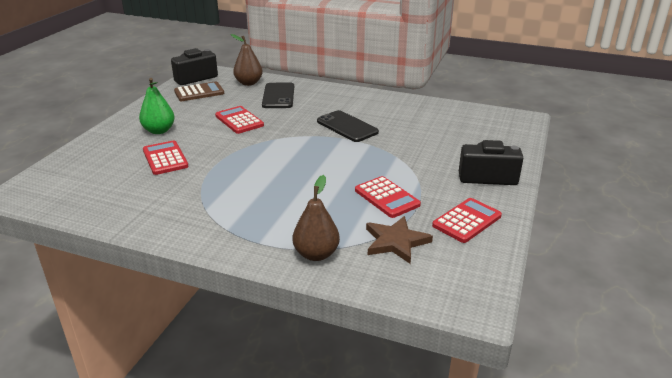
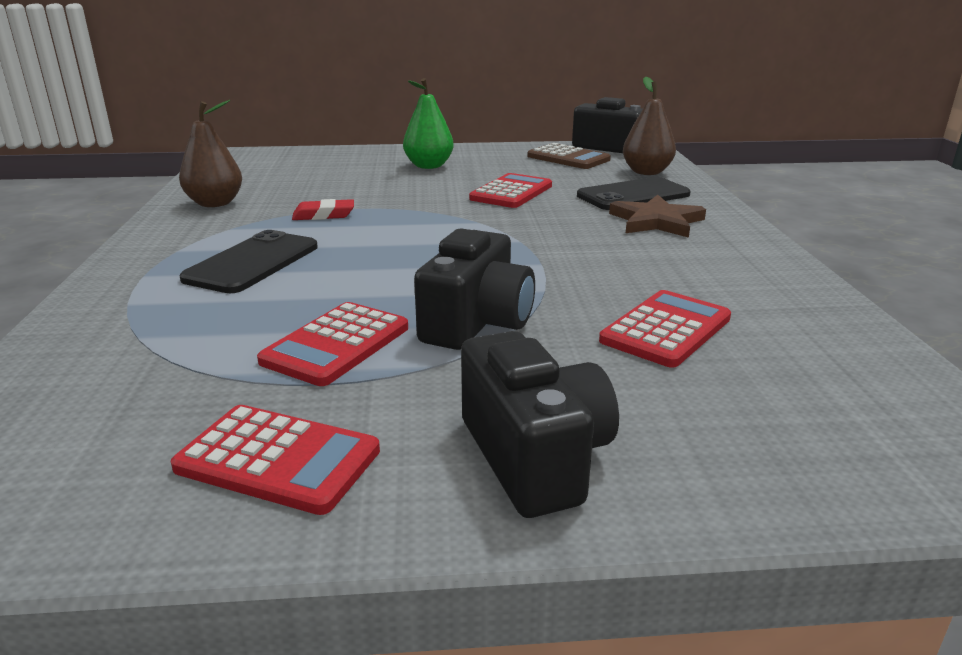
camera: 65 degrees right, 5 degrees down
(165, 158) = (356, 184): red calculator -> red calculator (666, 329)
(215, 177) = (324, 215): none -> red eraser
(316, 254) = (112, 320): brown pear -> brown pear (215, 203)
(347, 127) = (592, 259): black phone -> black phone (252, 263)
(389, 165) = (477, 323): none -> black camera
(396, 242) = (163, 384): brown star -> brown star (656, 221)

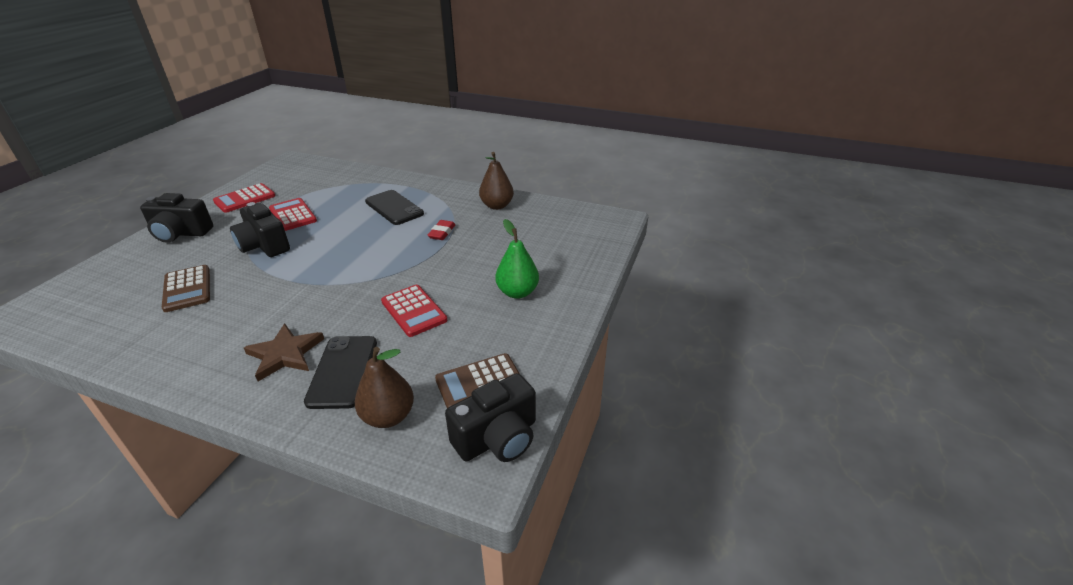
camera: 115 degrees right, 10 degrees up
(666, 329) = (187, 289): red calculator -> brown calculator

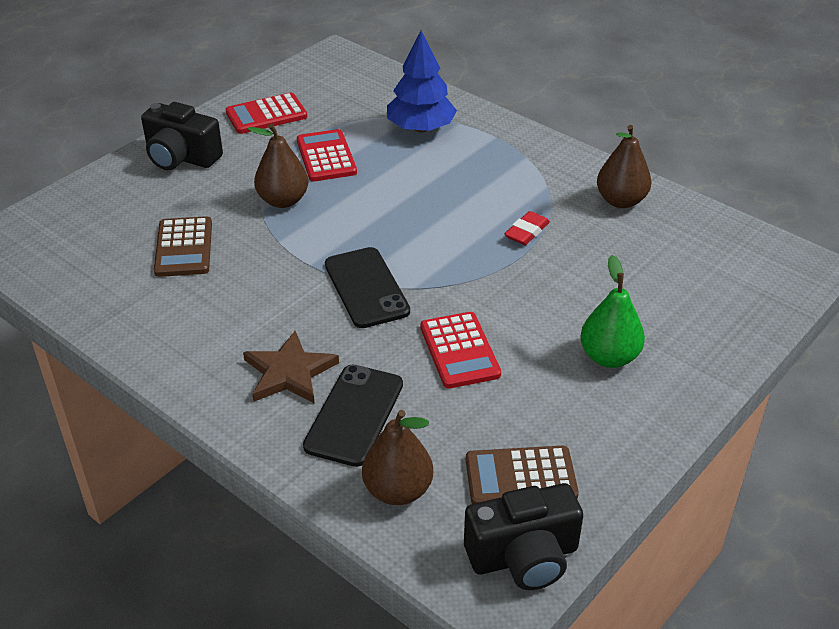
camera: 20 degrees right, 5 degrees up
(264, 245) = (283, 200): black camera -> brown pear
(356, 189) = (420, 128): none -> blue tree
(394, 208) = (467, 173): black phone -> black phone (366, 288)

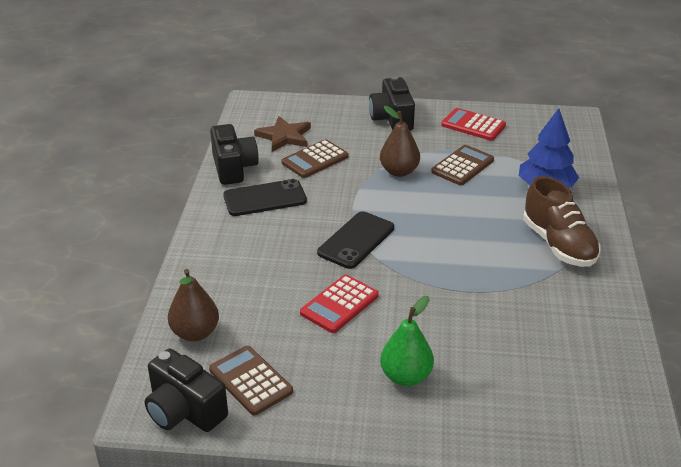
camera: 55 degrees right, 5 degrees down
(114, 319) = (233, 168): none -> black camera
(289, 372) = (252, 246): brown star -> brown star (284, 136)
(326, 156) = (462, 166): red calculator -> brown calculator
(354, 415) = (241, 287): black phone -> black phone (265, 198)
(512, 167) = (558, 244): none -> brown shoe
(527, 232) = (494, 282): red eraser -> none
(621, 201) = (590, 313): brown pear -> none

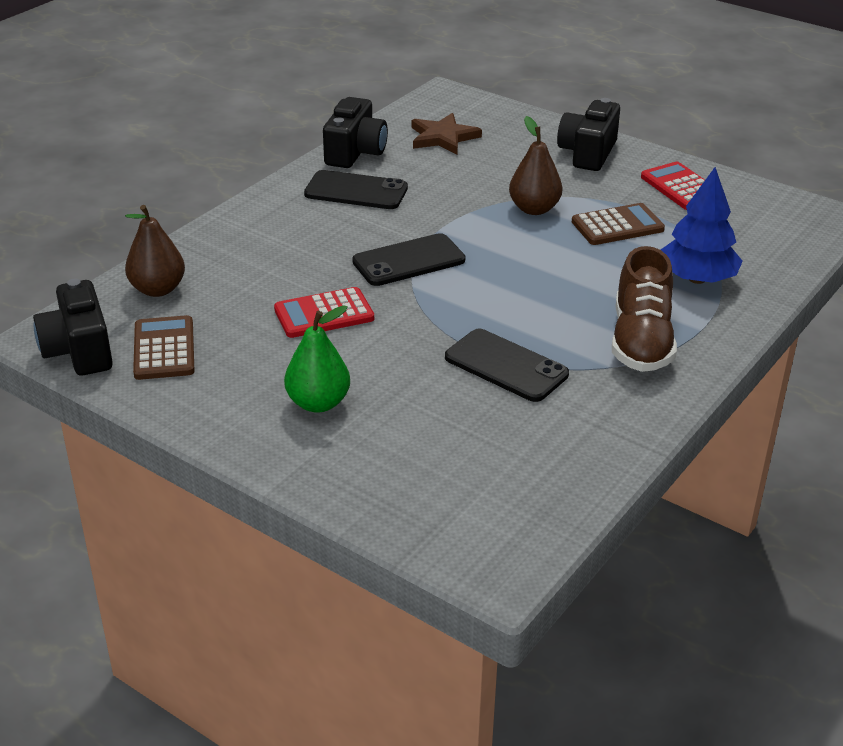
camera: 30 degrees right, 0 degrees up
(315, 160) = (451, 170): brown calculator -> none
(497, 295) = (506, 366): none -> black phone

